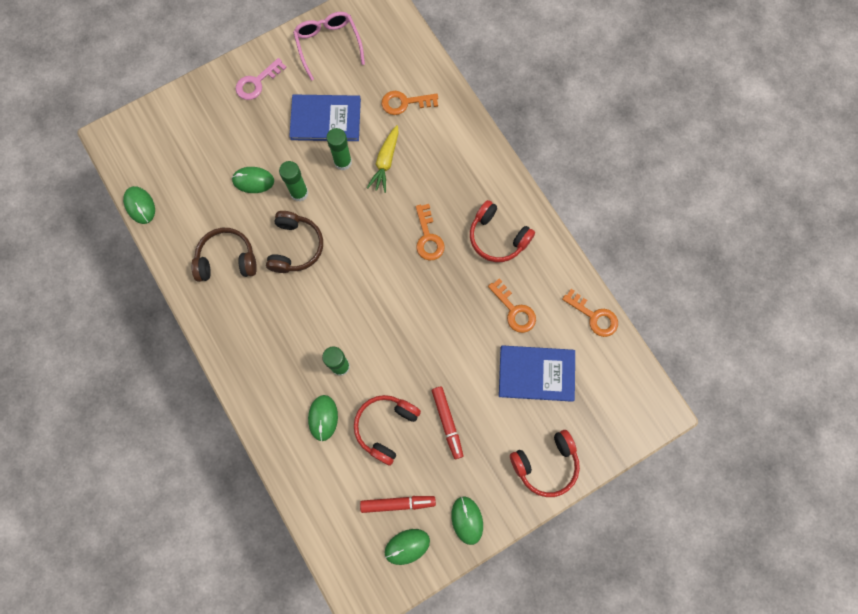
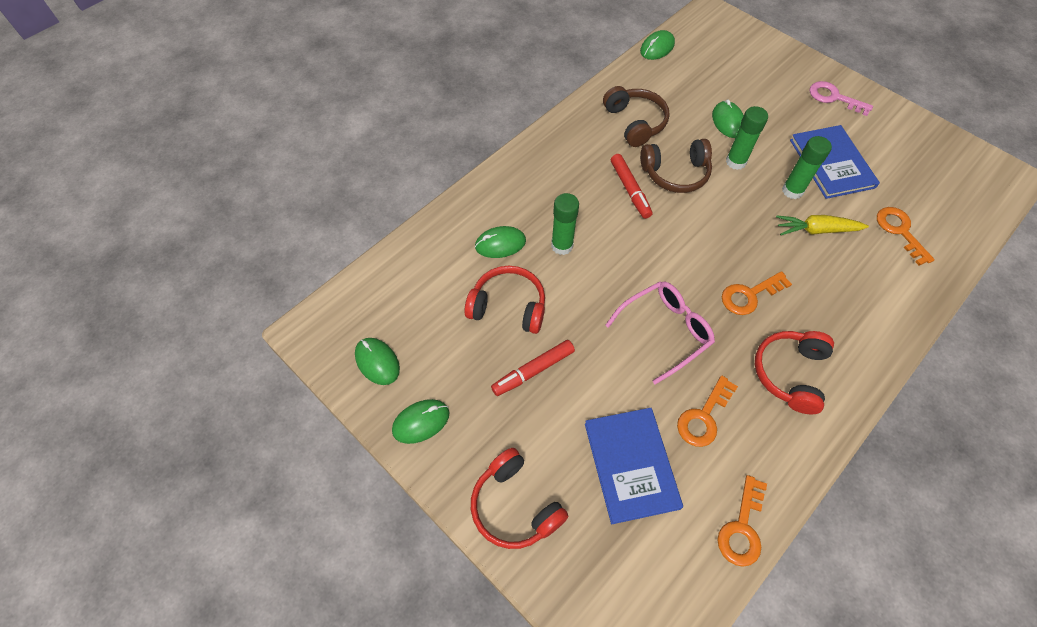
camera: 75 degrees right, 15 degrees down
(328, 45) = (917, 144): pink glasses -> pink glasses (665, 331)
(398, 503) = (424, 340): red marker -> red marker (630, 190)

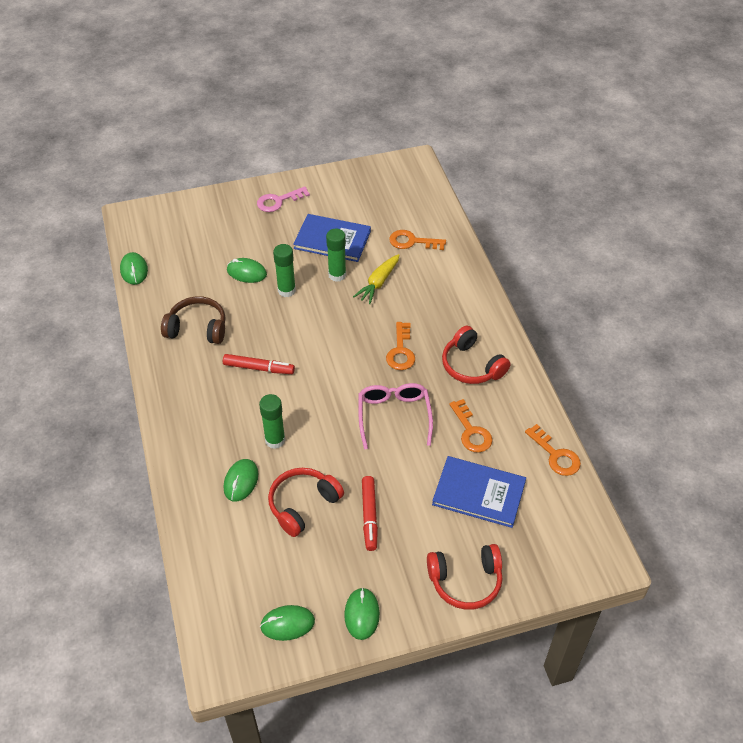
camera: 60 degrees left, 10 degrees down
(675, 173) = (267, 331): brown headphones -> none

